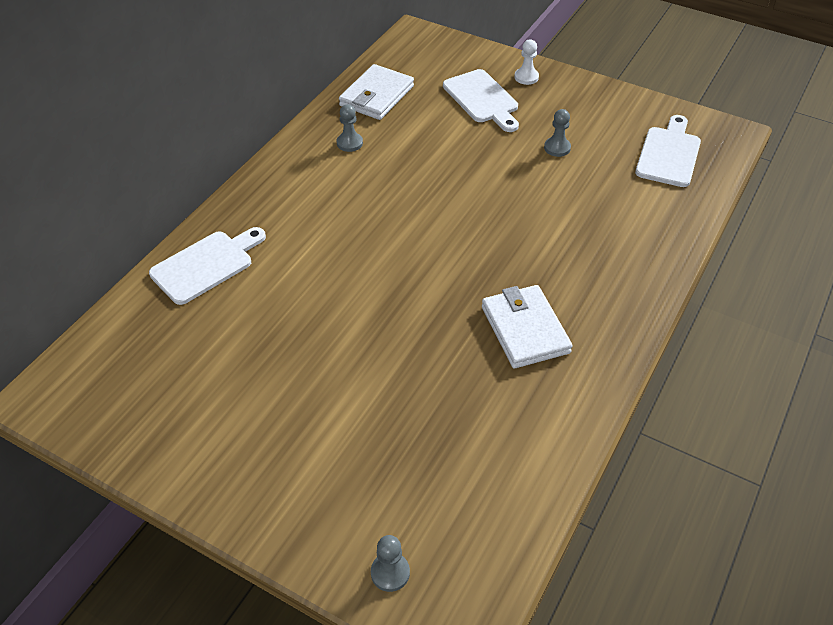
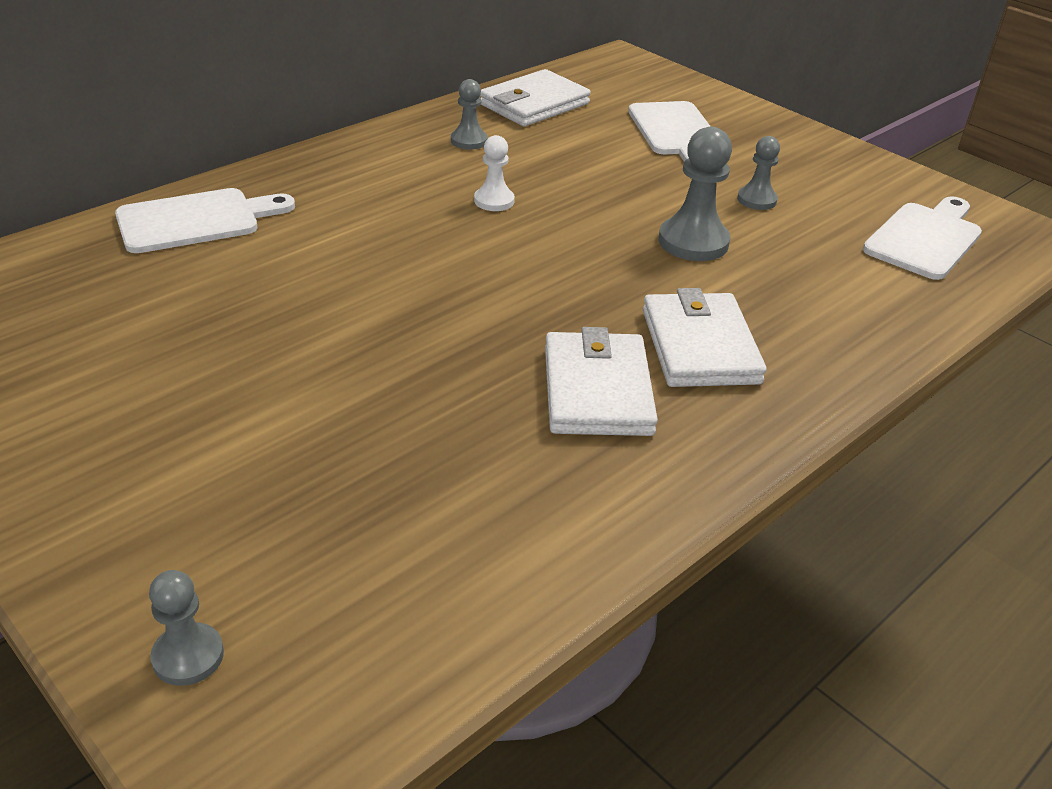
camera: 15 degrees right, 10 degrees down
(526, 77) = (750, 123): white pawn -> white pawn (494, 201)
(532, 195) = (693, 242): none -> grey pawn
(569, 279) = (700, 346): none -> white wallet

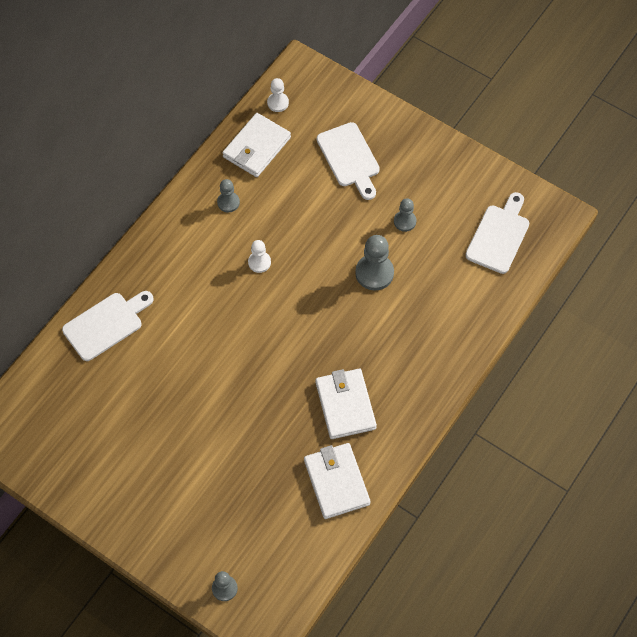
camera: 10 degrees left, 25 degrees up
(580, 76) = (278, 103): none -> white pawn
(700, 346) = (388, 361): white wallet -> white wallet (336, 482)

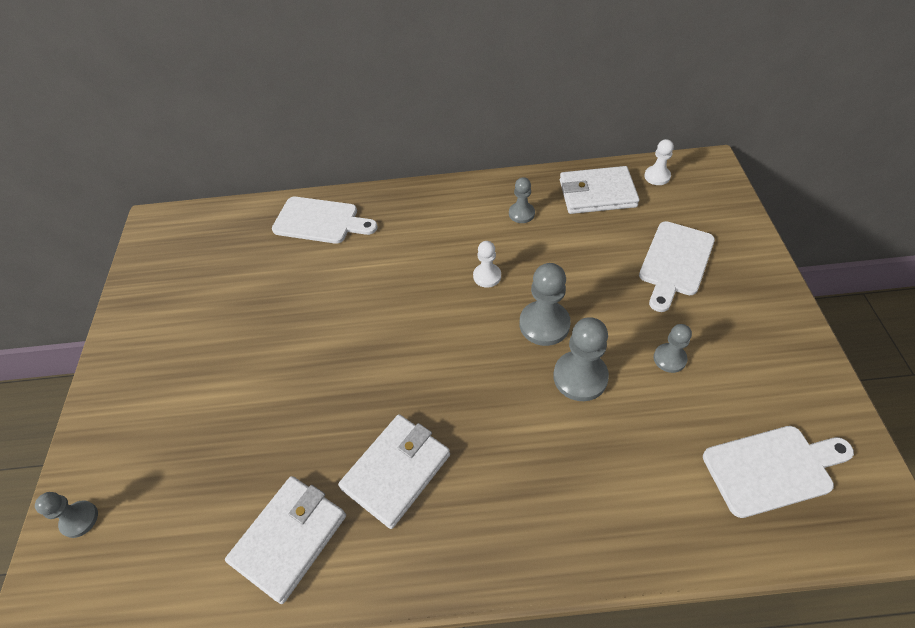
camera: 55 degrees right, 10 degrees down
(324, 261) = (544, 324): none -> grey pawn

